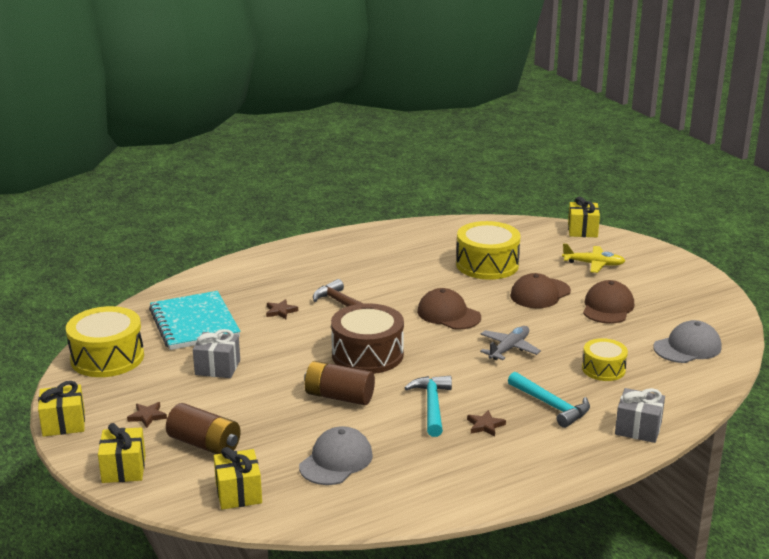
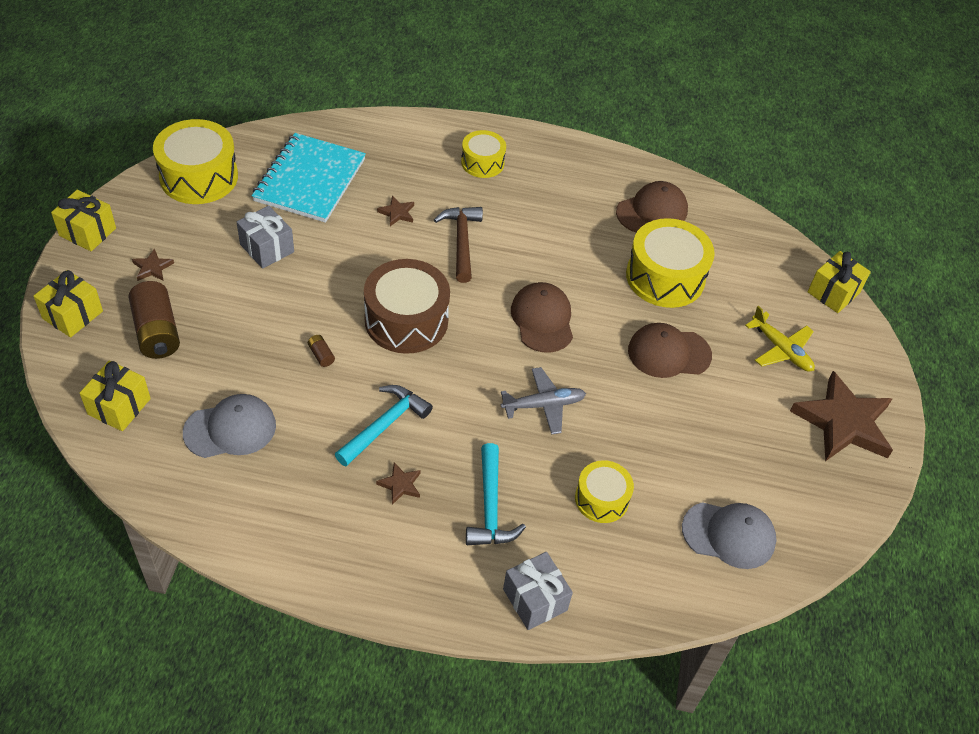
camera: 35 degrees right, 25 degrees up
(299, 265) = (482, 162): none -> yellow drum
(339, 397) = (321, 355): brown battery -> brown battery, size x0.43
(607, 307) = (716, 420): brown cap -> brown cap (652, 211)
(668, 276) = (843, 422): none -> brown star

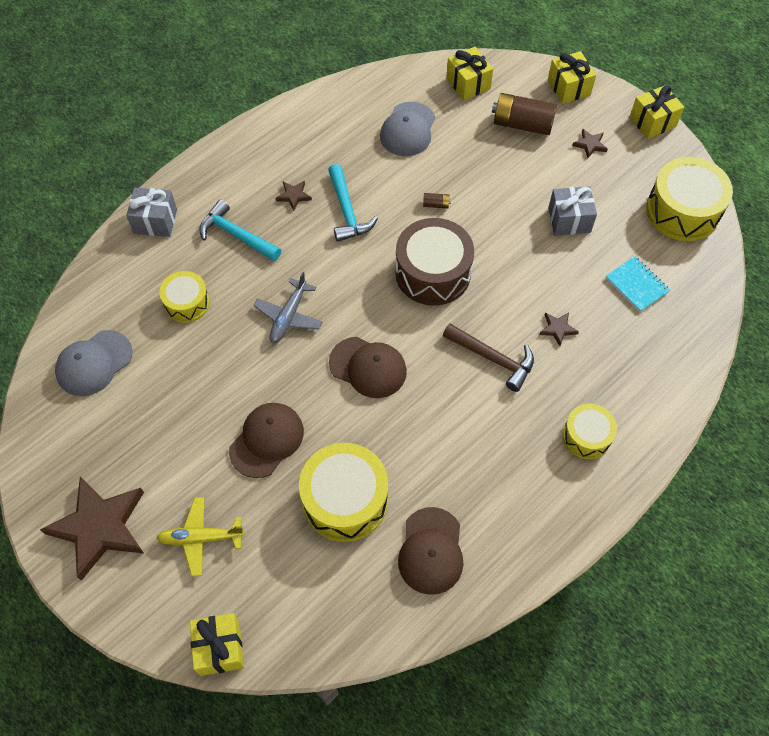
camera: 130 degrees right, 10 degrees up
(310, 180) = (636, 285): turquoise notebook -> turquoise notebook, size x0.51

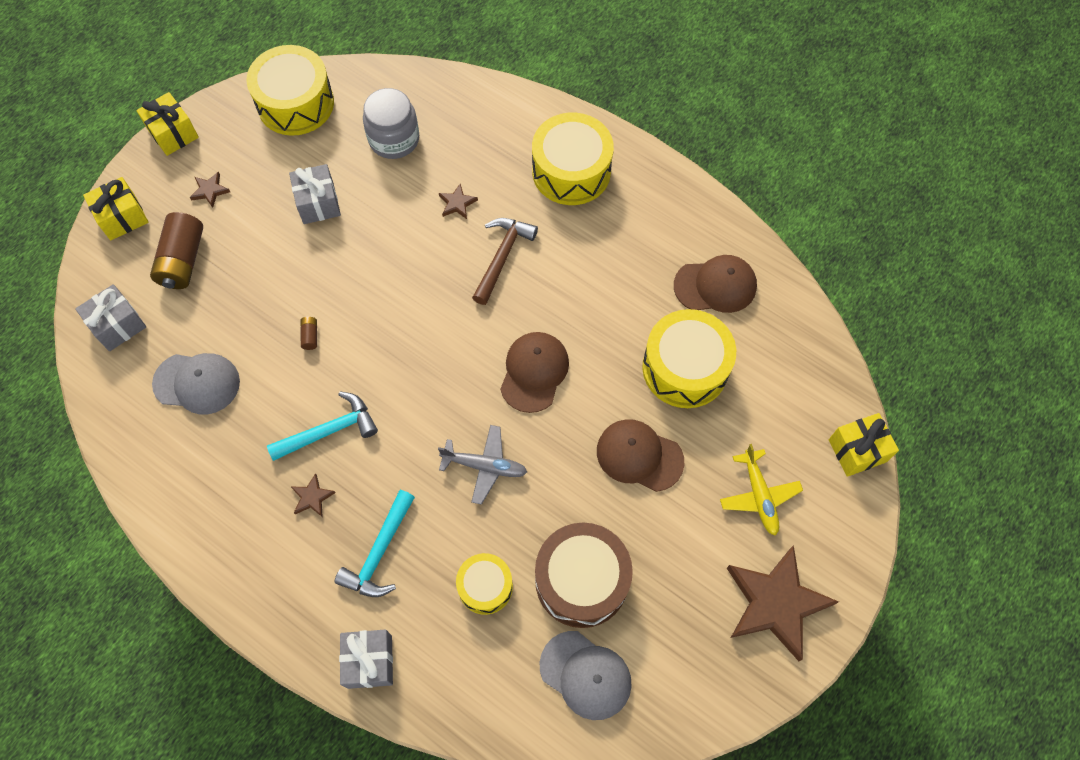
camera: 100 degrees left, 5 degrees up
(433, 273) = (405, 326): brown drum -> brown drum (581, 580)
(468, 83) = (118, 325): yellow gift -> grey gift
(586, 436) = (571, 171): yellow drum -> yellow drum, size x1.70
(636, 285) = (394, 139): turquoise notebook -> grey jar

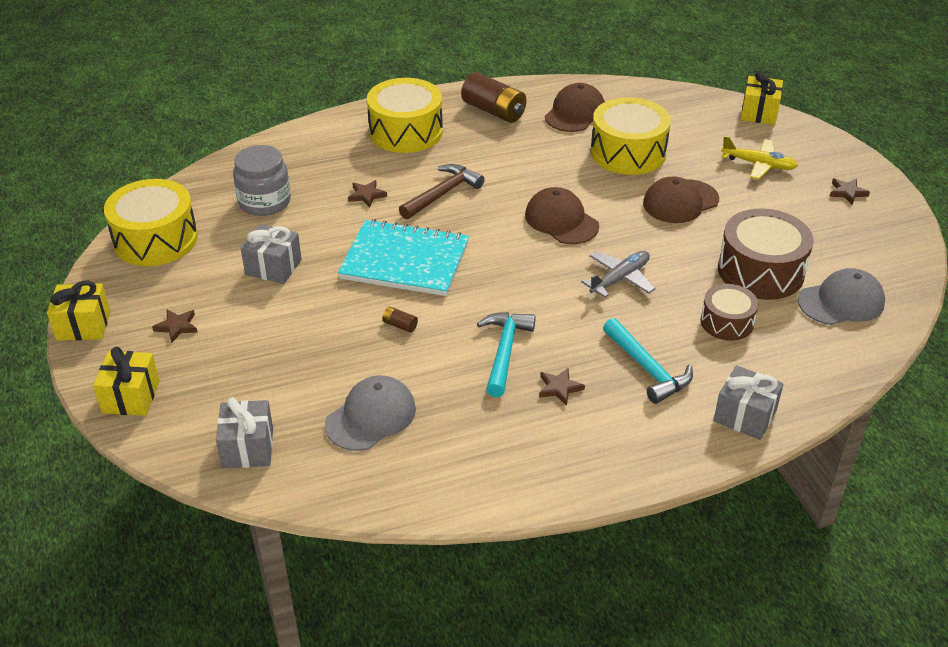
camera: 55 degrees left, 25 degrees down
(183, 260) = (229, 374): brown battery -> brown battery (494, 111)
(391, 288) = (405, 261): none -> turquoise notebook
(485, 586) = (727, 322): yellow drum -> brown drum
(502, 257) = (442, 194): brown hammer -> brown hammer turned 75 degrees clockwise
(775, 603) = (847, 192): brown star -> brown star, size x0.42

